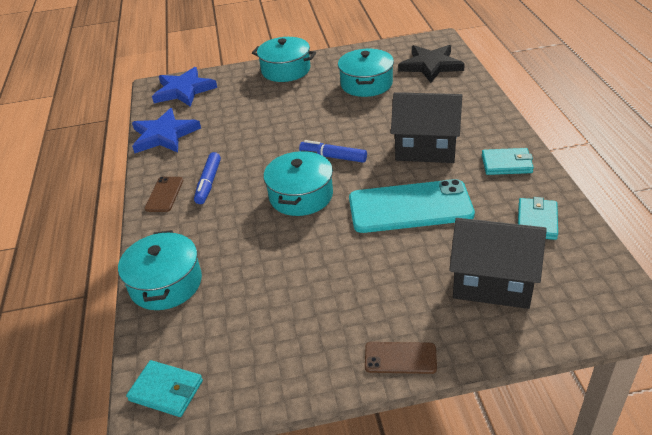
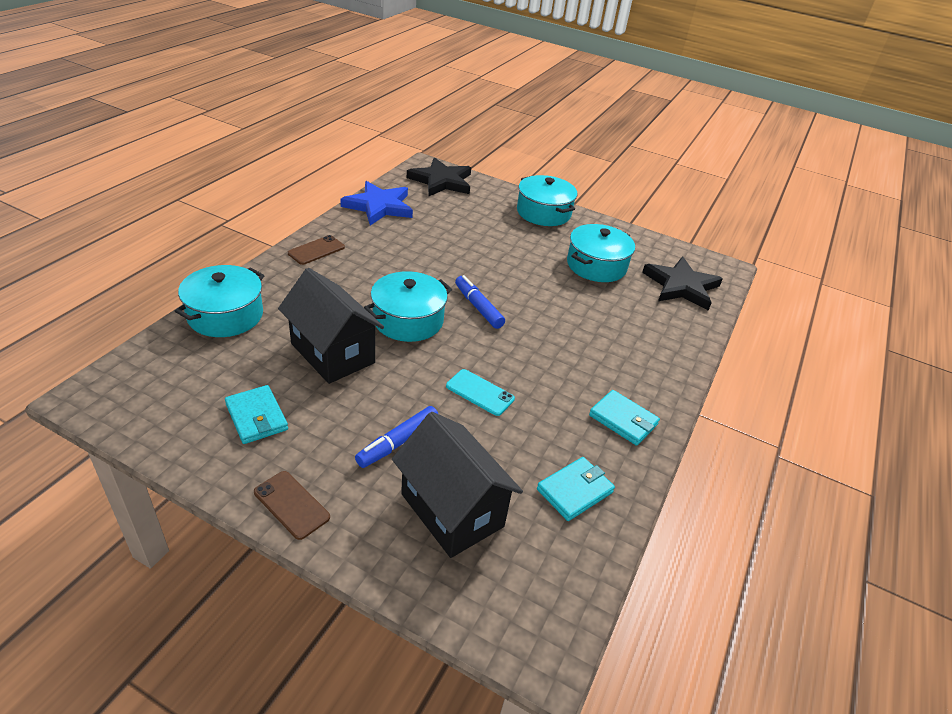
camera: 30 degrees right, 0 degrees up
(166, 390) = (119, 389): turquoise wallet -> turquoise wallet (256, 417)
(184, 90) = (441, 181): blue star -> black star
(208, 183) = (357, 263): blue marker -> blue marker (398, 442)
(410, 207) = (480, 392): turquoise phone -> turquoise phone, size x0.47
(426, 149) = (566, 355): black house -> black house (332, 353)

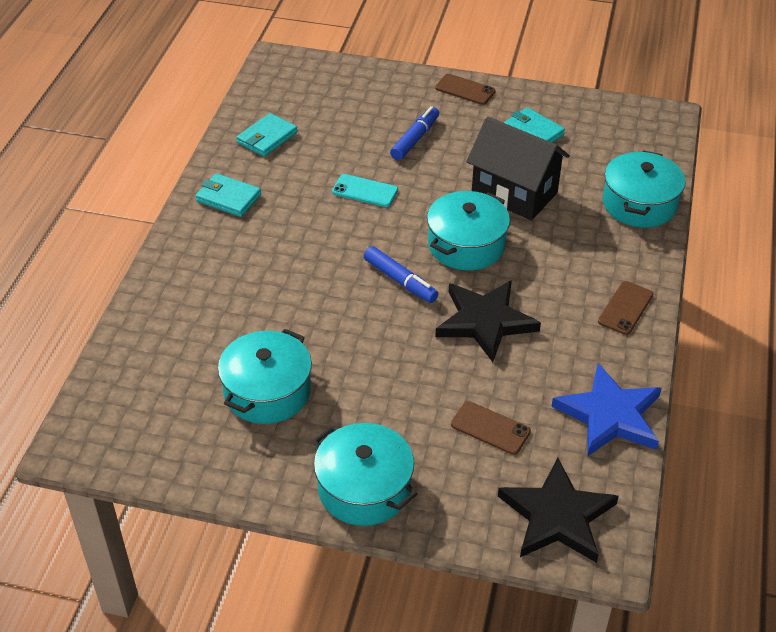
camera: 170 degrees right, 5 degrees up
(452, 510) = (355, 108): black house -> none
(457, 218) = (490, 428): none -> brown phone
(681, 286) = (147, 387): black star -> black star (485, 321)

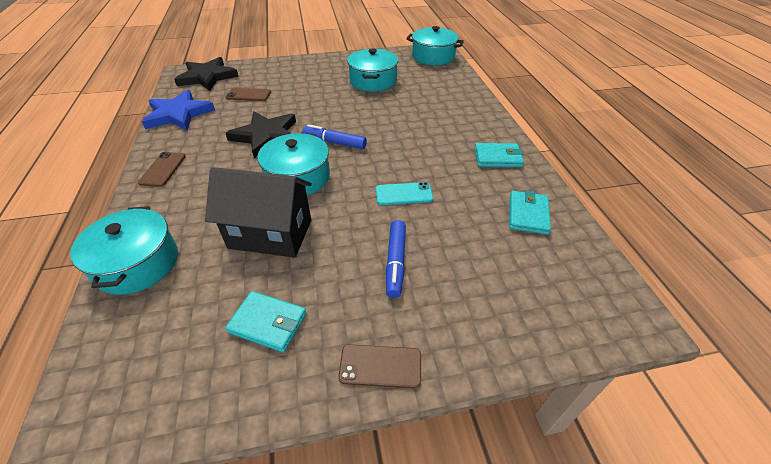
camera: 155 degrees right, 0 degrees up
(364, 488) = (303, 66): turquoise pot -> turquoise pot (433, 57)

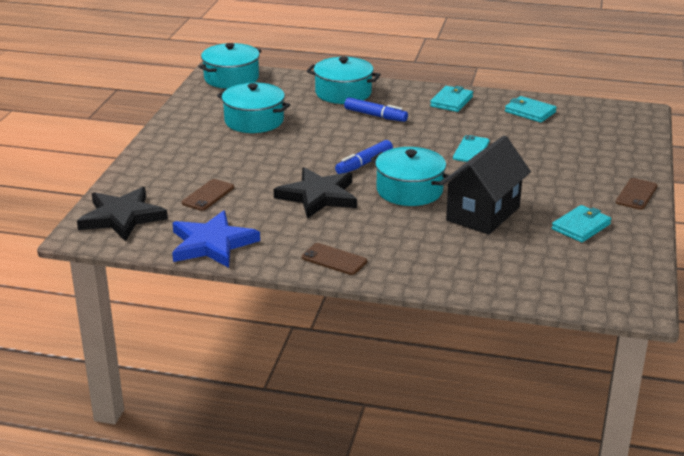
camera: 65 degrees left, 15 degrees down
(137, 263) = (481, 278): turquoise pot -> turquoise pot (343, 93)
(395, 262) = (549, 170): blue marker -> blue marker (375, 116)

